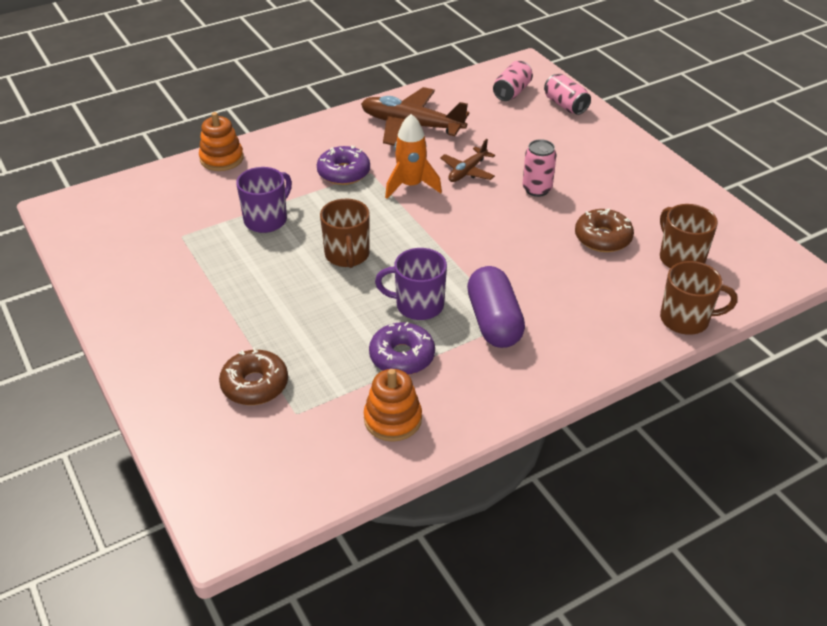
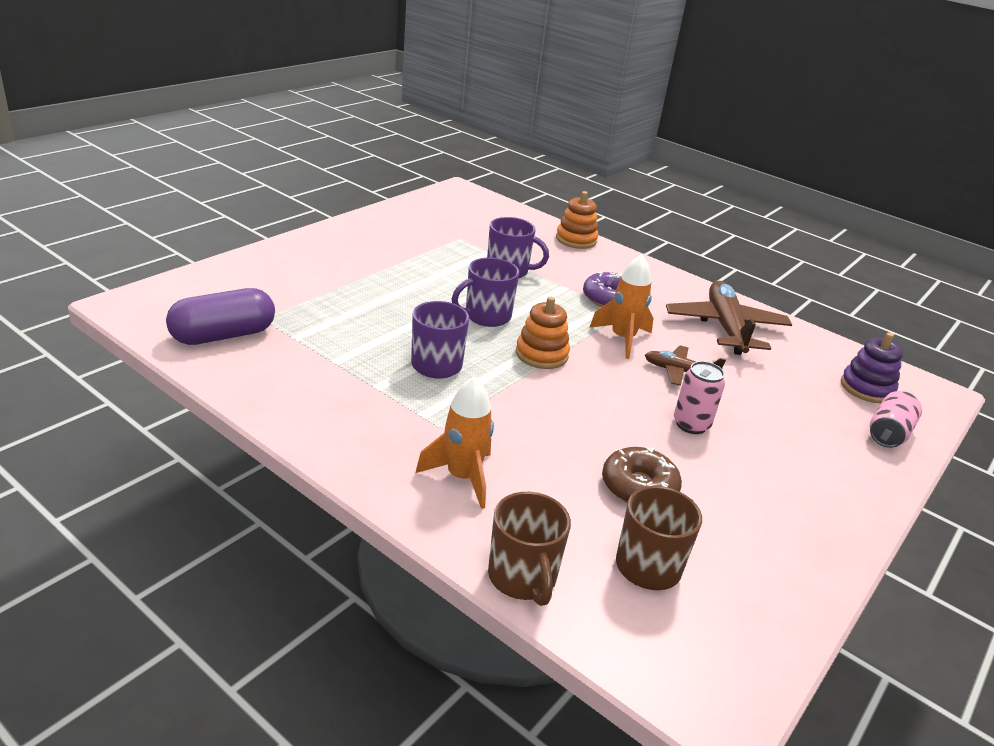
camera: 65 degrees right, 10 degrees down
(255, 385) = (291, 295): brown donut -> none
(347, 255) = (486, 316): brown mug -> purple mug
(392, 419) = (268, 368): orange stacking toy -> orange stacking toy (541, 354)
(402, 356) = (357, 363): purple donut -> none
(494, 321) = (436, 415): purple capsule -> purple capsule (223, 335)
(512, 92) = (866, 388): pink can -> purple stacking toy
(577, 324) = (462, 477): none -> orange rocket

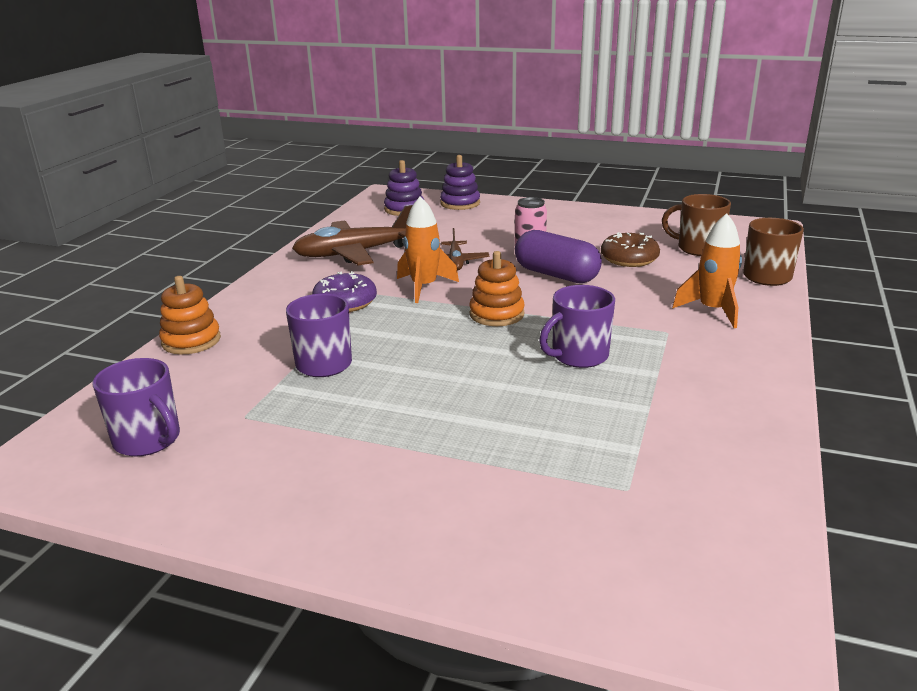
camera: 105 degrees left, 5 degrees down
(223, 335) = (702, 501): purple capsule -> purple capsule (556, 275)
(486, 316) = (453, 353): purple mug -> purple mug (148, 440)
(888, 433) = (460, 203): pink can -> purple stacking toy

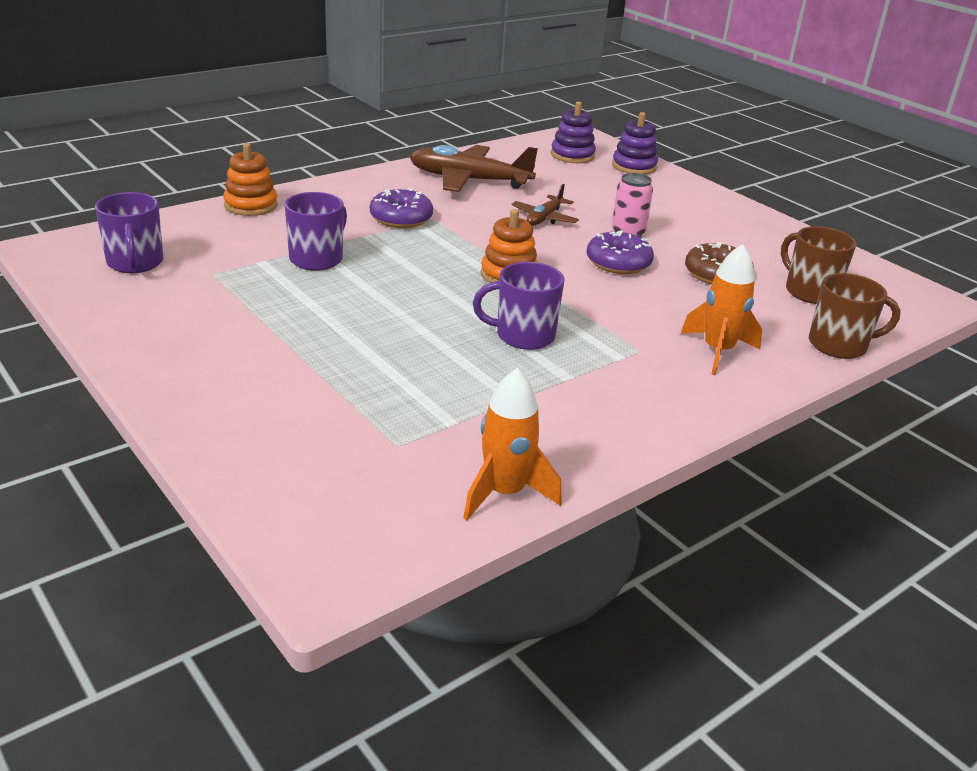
camera: 30 degrees right, 5 degrees up
(424, 287) = (483, 230): orange rocket -> orange rocket (505, 493)
(556, 275) = (618, 263): purple capsule -> purple donut

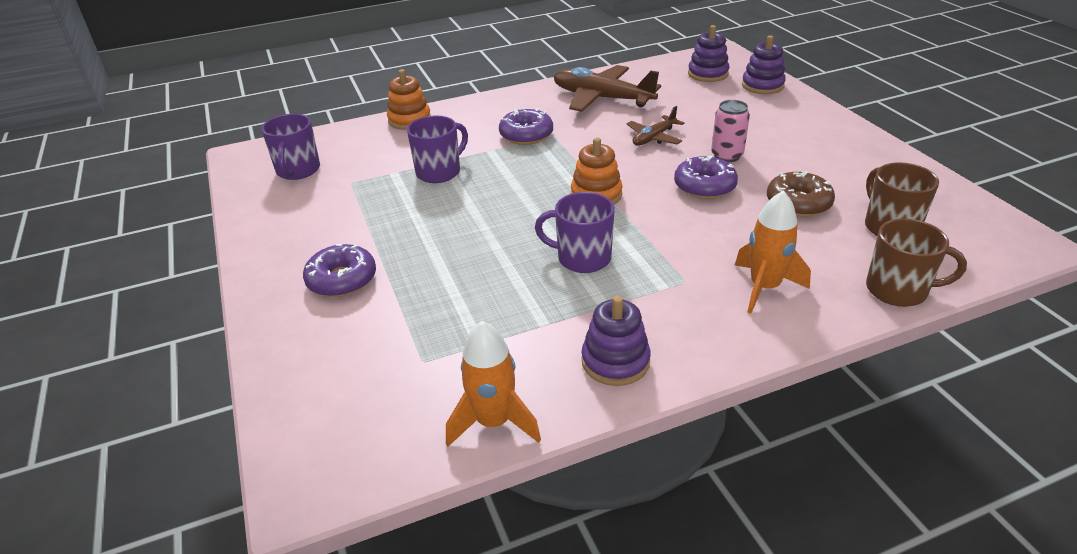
camera: 20 degrees right, 5 degrees up
(257, 373) = (342, 280): none -> purple donut
(603, 427) = (615, 361): none -> purple stacking toy

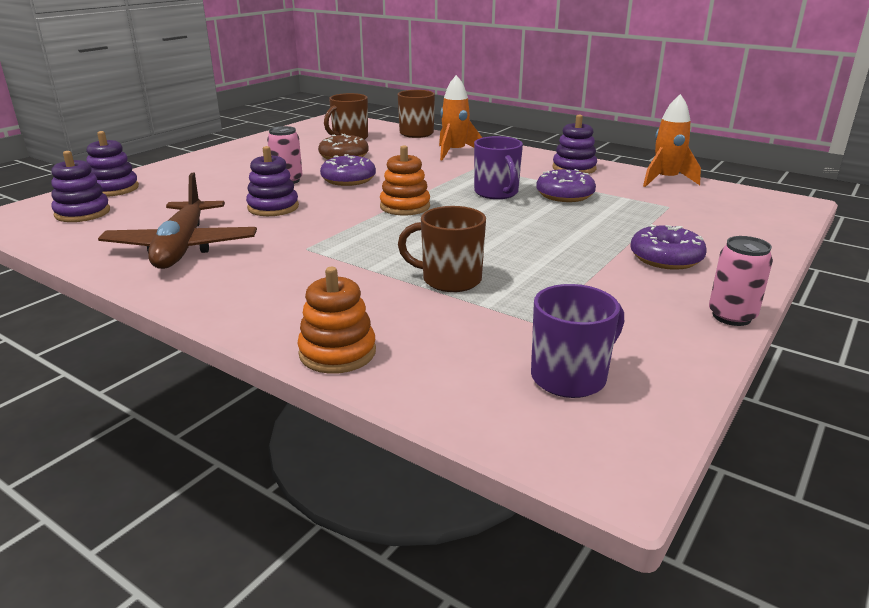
camera: 125 degrees left, 10 degrees down
(248, 255) = (731, 316): none -> pink can
(439, 172) = (449, 280): purple mug -> brown mug
(526, 135) = (316, 261): purple donut -> purple donut (564, 195)
(654, 138) = (273, 207): brown plane -> purple stacking toy

